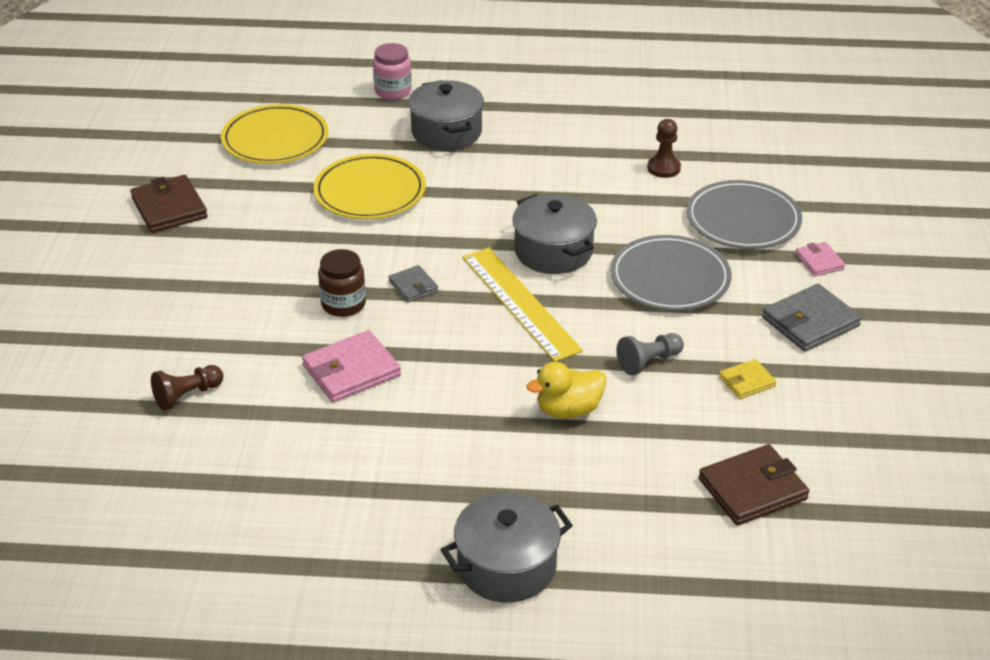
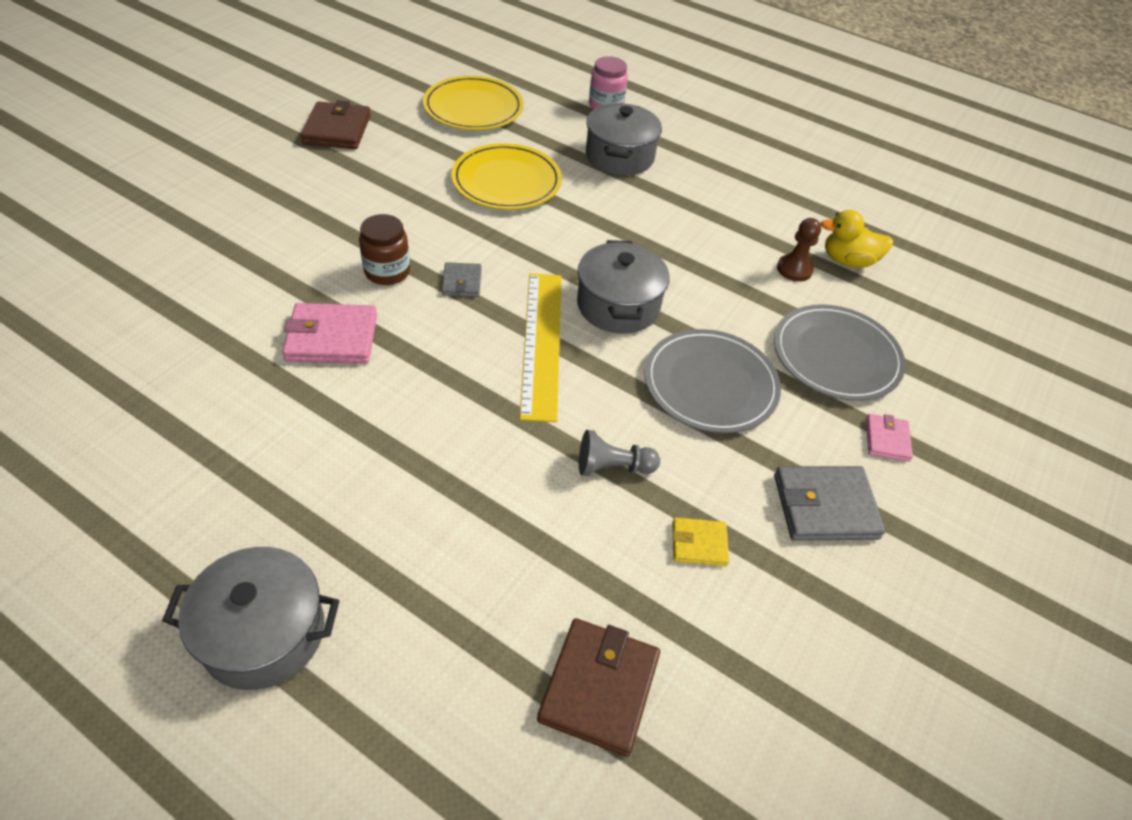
camera: 25 degrees right, 10 degrees up
(187, 395) = (180, 295): brown pawn -> none
(568, 410) = (487, 480): yellow duck -> yellow duck (848, 261)
(752, 489) = (599, 687): brown wallet -> brown wallet turned 75 degrees counterclockwise

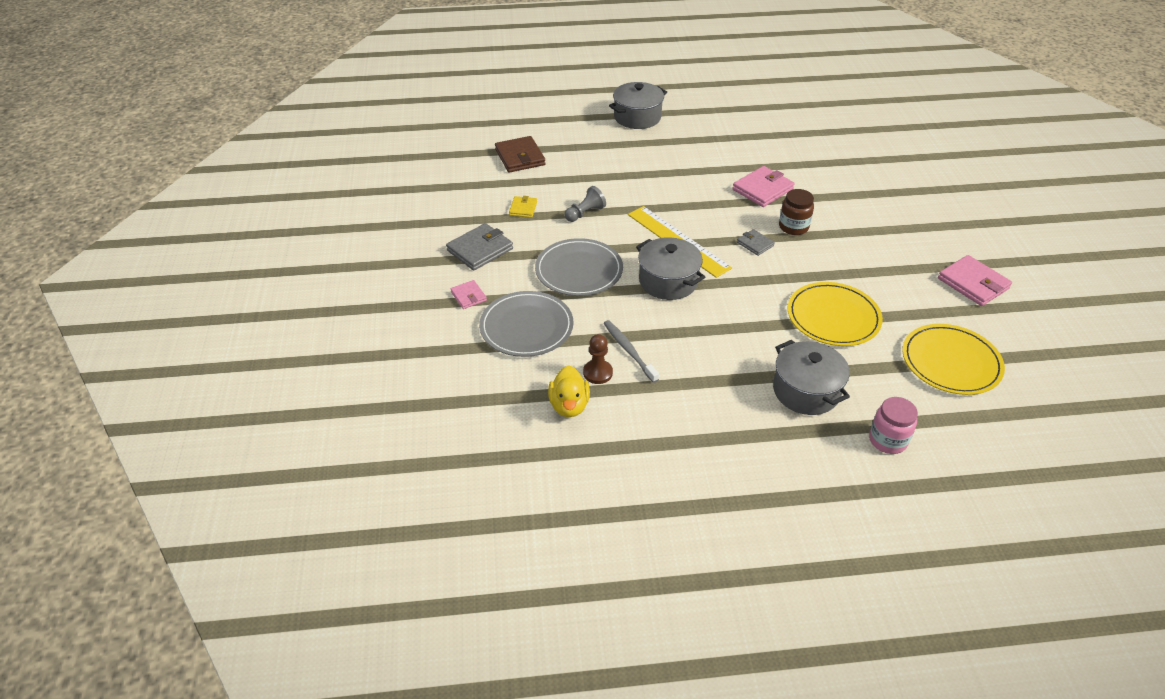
camera: 145 degrees right, 5 degrees down
(337, 130) = (973, 283): brown wallet -> pink wallet
(699, 544) = (523, 208): yellow wallet -> yellow wallet turned 45 degrees counterclockwise
(742, 269) = (628, 350): none -> grey toothbrush
(848, 261) = (569, 405): yellow duck -> yellow duck turned 120 degrees clockwise

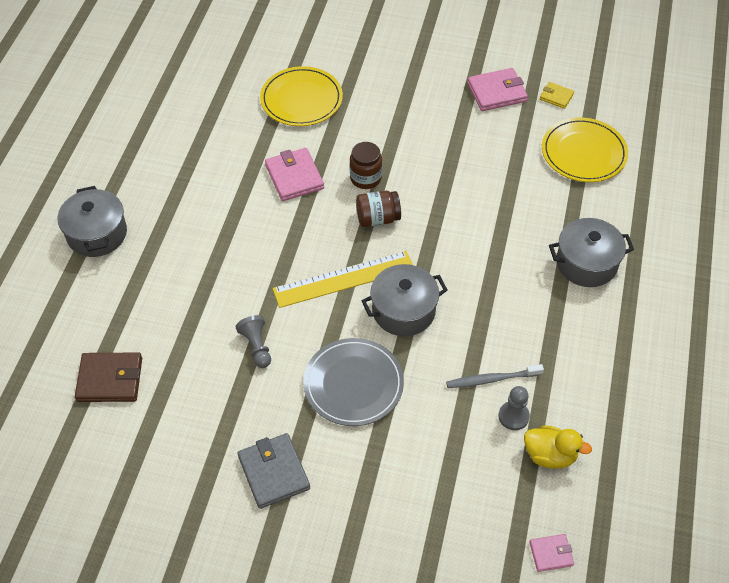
camera: 70 degrees left, 10 degrees up
(468, 296) = (352, 505): pink wallet -> pink wallet (551, 554)
(523, 208) = (217, 406): yellow wallet -> yellow wallet (556, 97)
(526, 327) = (424, 461): grey plate -> none
(597, 373) = (513, 416): brown pawn -> grey pawn
(755, 244) = (377, 218): grey wallet -> brown jar
(833, 317) = (503, 204): yellow plate -> yellow plate (301, 99)
(887, 440) = (656, 233): pink jar -> none

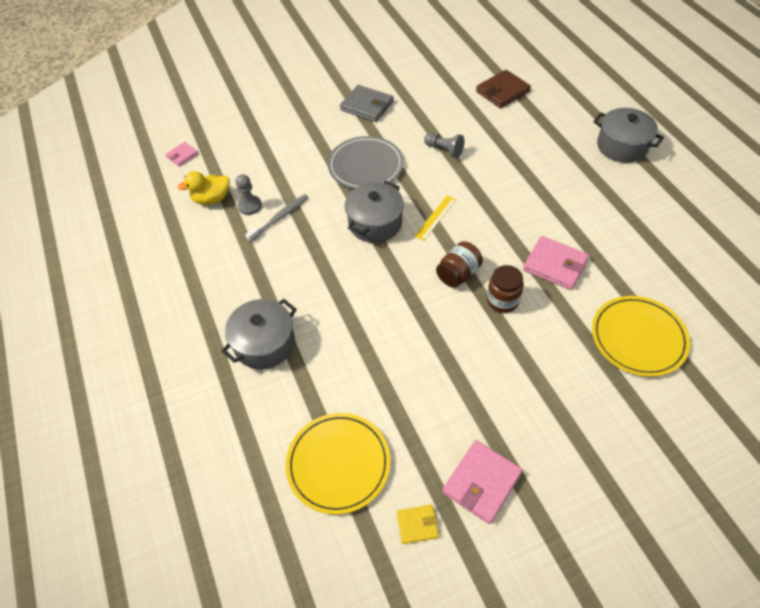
camera: 145 degrees right, 0 degrees up
(344, 279) = (435, 217): yellow ruler -> yellow ruler, size x0.52

